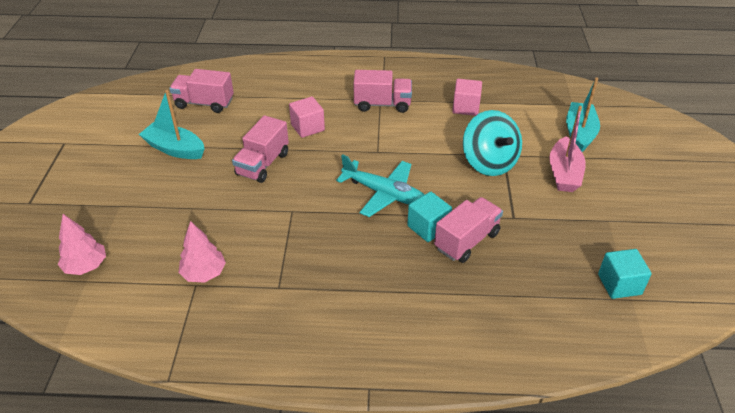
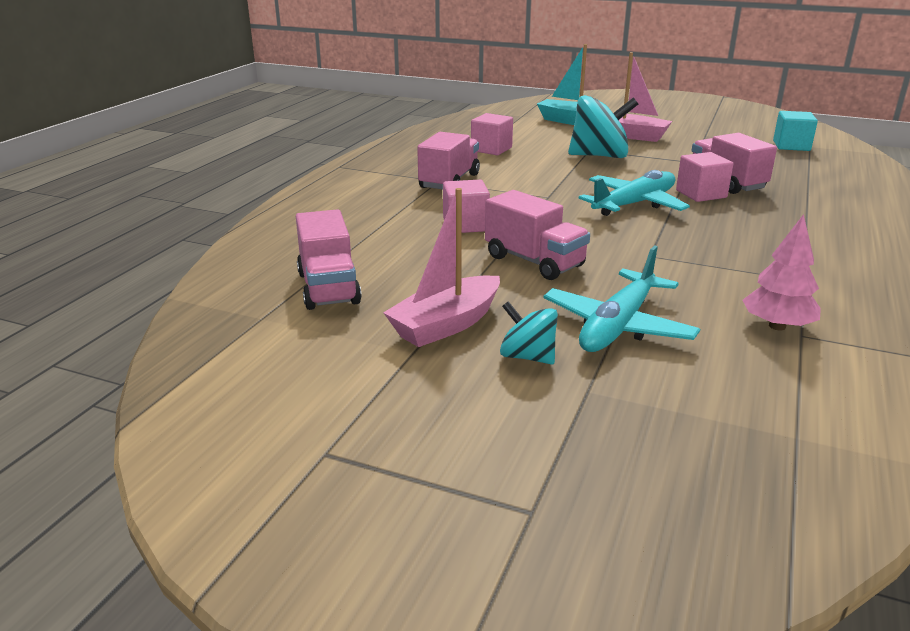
camera: 70 degrees left, 15 degrees down
(86, 266) = (756, 435): pink tree -> none
(148, 181) = (527, 357): none -> turquoise spinning top
(175, 149) = (446, 324): turquoise boat -> pink boat
(188, 208) = (618, 326): none -> turquoise plane
(204, 103) = (328, 288): pink truck -> pink truck turned 45 degrees counterclockwise
(428, 227) = (701, 194): turquoise cube -> pink cube

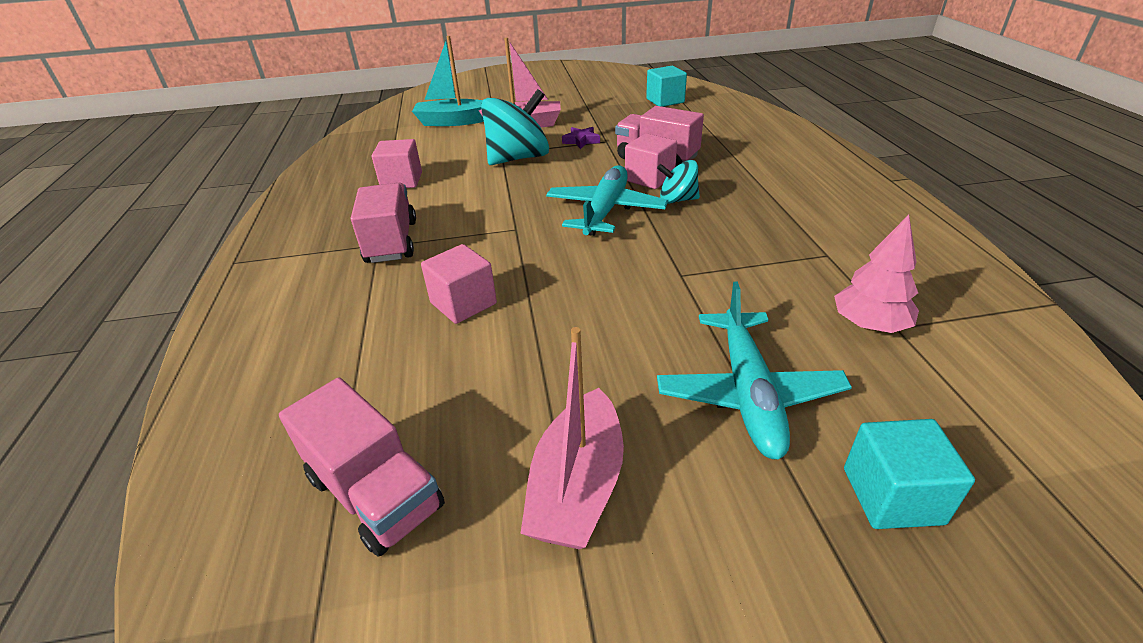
camera: 30 degrees left, 10 degrees up
(527, 357) = (710, 495): turquoise spinning top -> turquoise spinning top (677, 200)
(534, 261) = (583, 330): pink truck -> none
(658, 402) = (892, 495): none -> turquoise cube
(669, 156) = (581, 141): none -> purple star

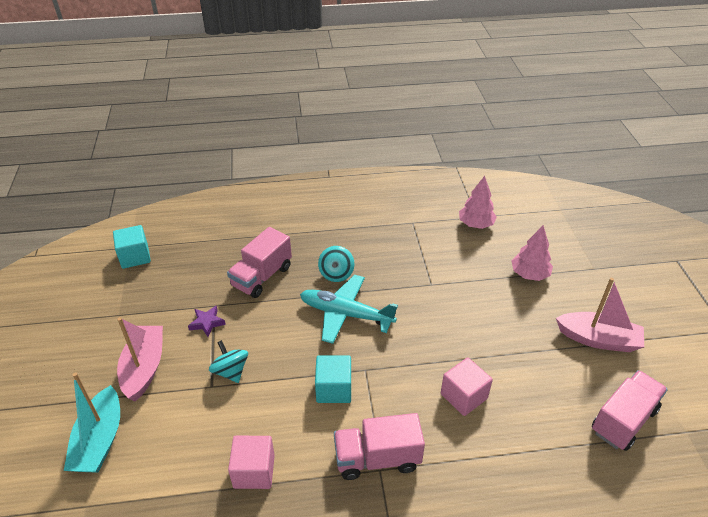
camera: 90 degrees left, 5 degrees up
(518, 158) = (231, 371): turquoise spinning top -> turquoise spinning top, size x0.54
(649, 178) = (298, 284): pink cube -> none
(748, 393) = (529, 274): turquoise plane -> pink tree
(892, 495) = (578, 246): turquoise cube -> turquoise cube (334, 389)

